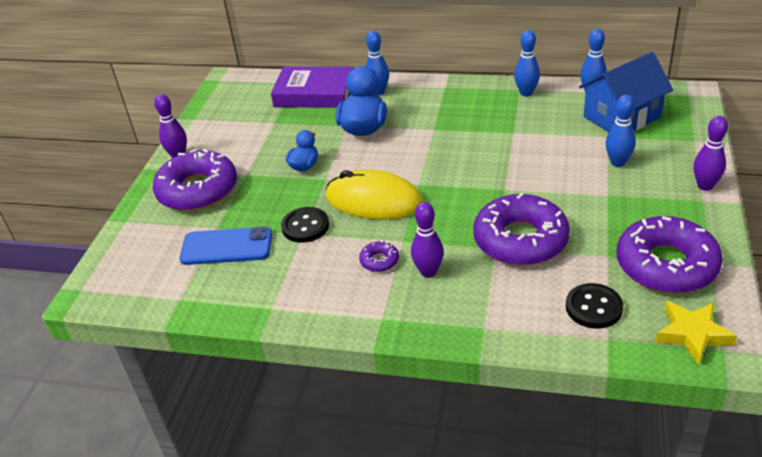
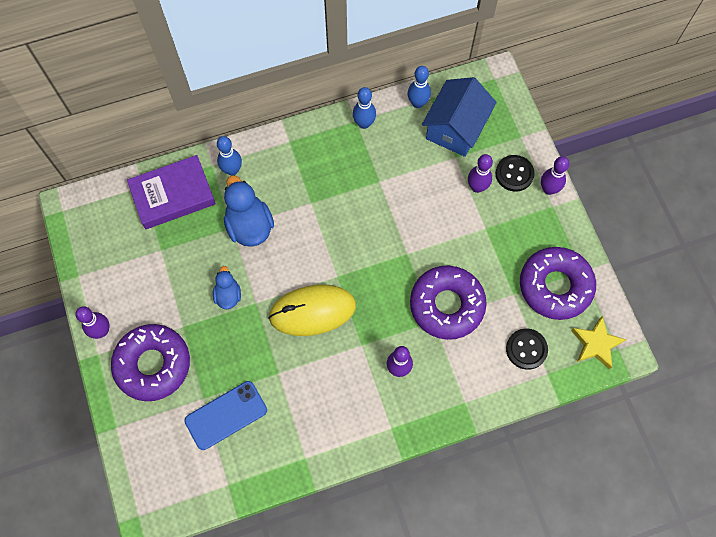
camera: 35 degrees left, 30 degrees up
(305, 226) = (275, 364): black button -> black button (514, 174)
(379, 261) = (356, 374): purple donut -> none
(618, 162) = (477, 187): blue bowling pin -> purple bowling pin

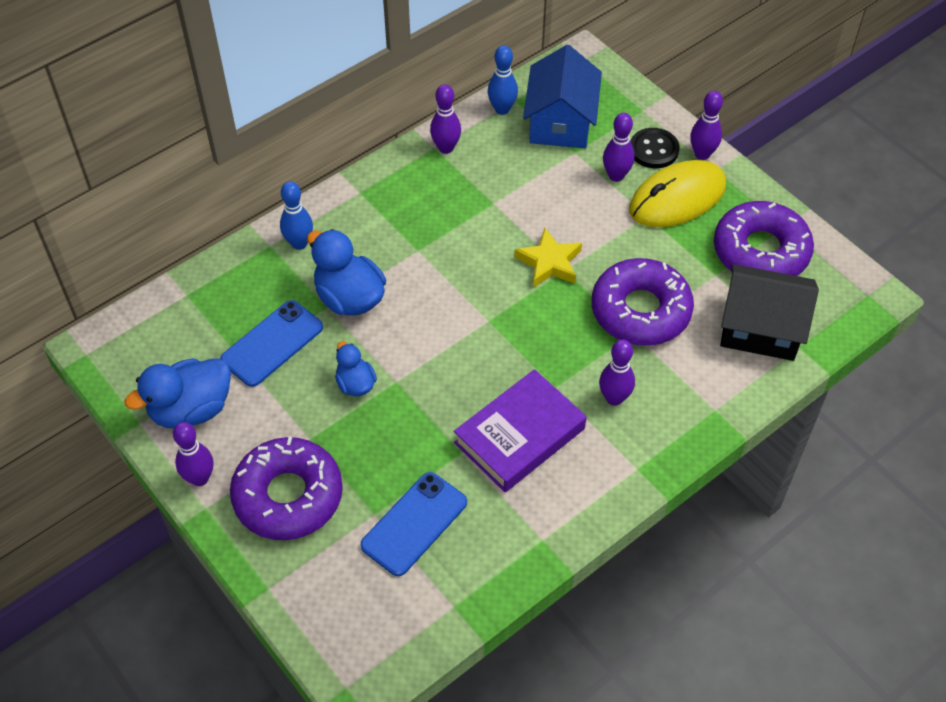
camera: 20 degrees left, 15 degrees down
(114, 277) = (191, 409): none -> blue duck
(173, 195) = (232, 293): purple book -> purple book (519, 436)
(185, 244) = (272, 343): none -> blue phone
(312, 311) = (474, 368): yellow mouse -> yellow mouse (677, 198)
(364, 123) = (446, 148): blue bowling pin -> purple bowling pin
(526, 349) = (760, 328): black button -> black house
(596, 344) = (839, 297): yellow star -> yellow star (549, 263)

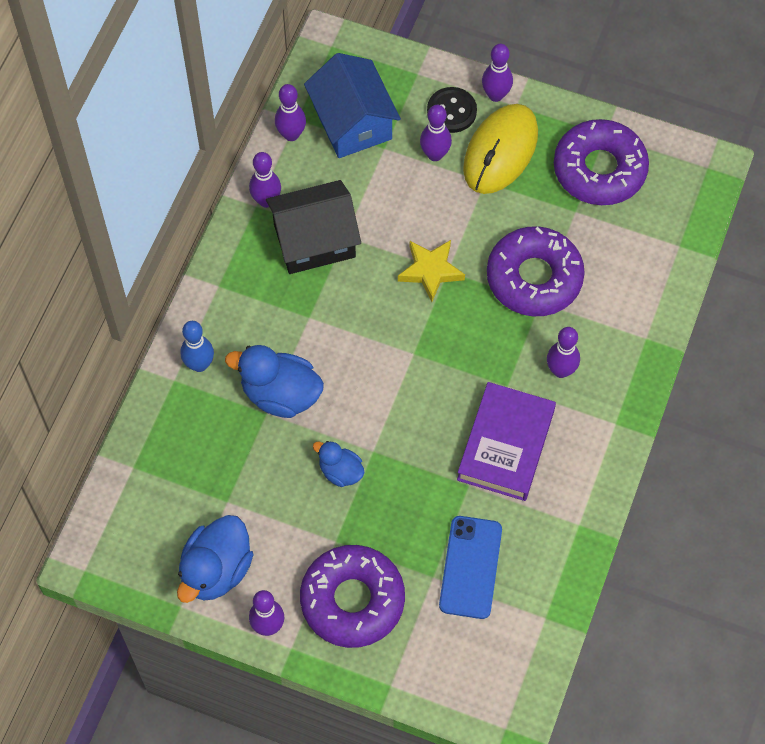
camera: 30 degrees left, 10 degrees up
(272, 343) = (243, 473): blue phone -> none
(502, 109) = (291, 134): blue bowling pin -> purple bowling pin
(760, 328) = (640, 244): black house -> black house (314, 240)

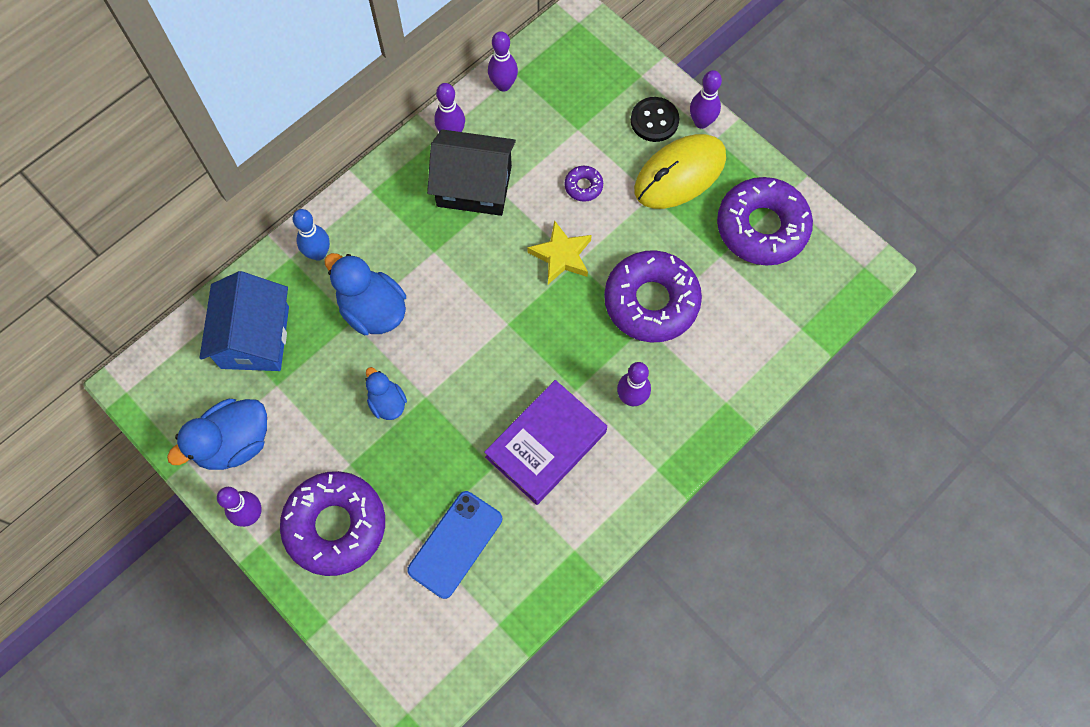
camera: 25 degrees right, 5 degrees up
(352, 122) = (562, 96): blue house -> blue house (255, 337)
(417, 199) = (583, 186): none -> purple donut
(435, 154) = (619, 153): purple bowling pin -> none

